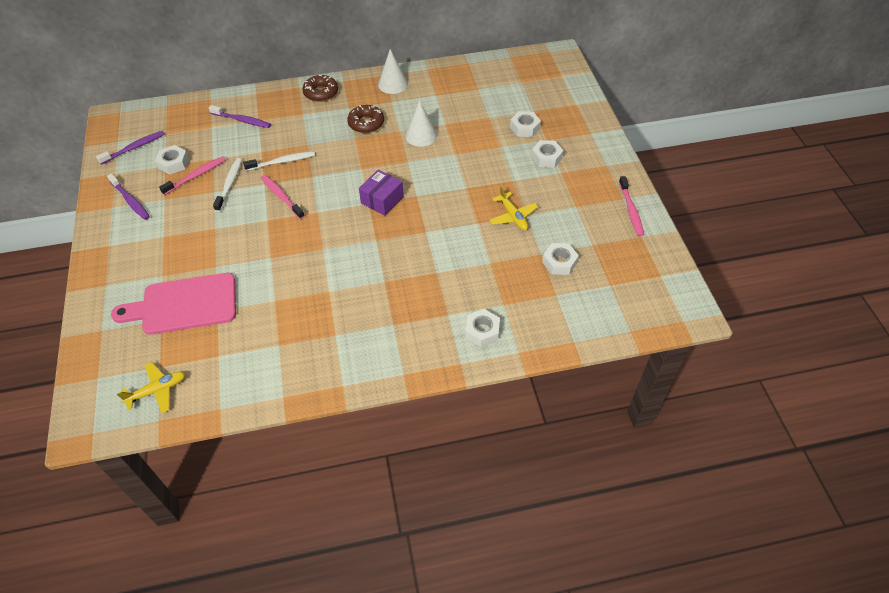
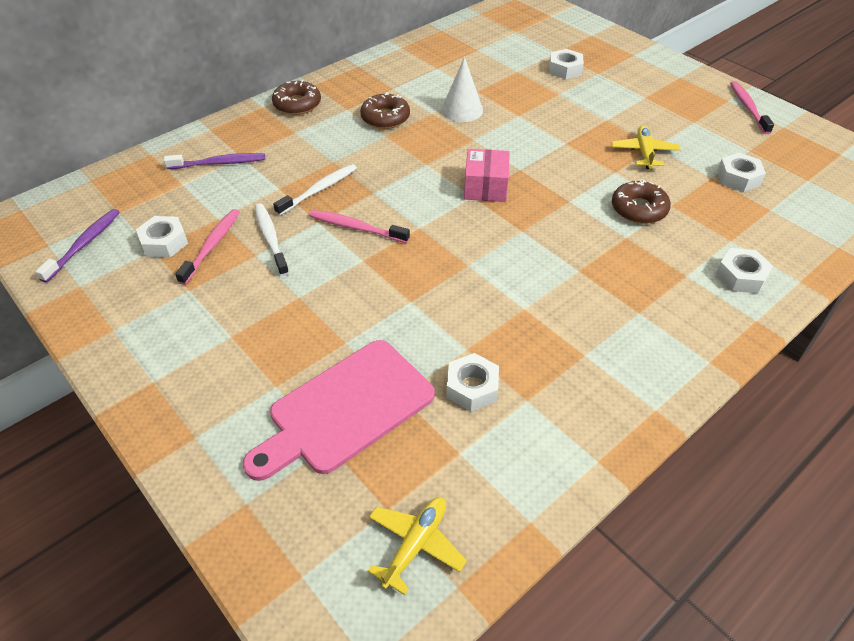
camera: 30 degrees left, 5 degrees down
(130, 200) = (137, 311): purple toothbrush -> none
(382, 200) = (485, 187): purple box -> pink box
(393, 84) = (377, 71): white cone -> none
(465, 256) = (639, 209): none -> brown donut
(513, 216) = (644, 152): yellow plane -> yellow plane turned 120 degrees counterclockwise
(546, 157) = (616, 88): white nut -> white nut (472, 387)
(631, 210) = (748, 107): pink toothbrush -> pink toothbrush turned 150 degrees counterclockwise

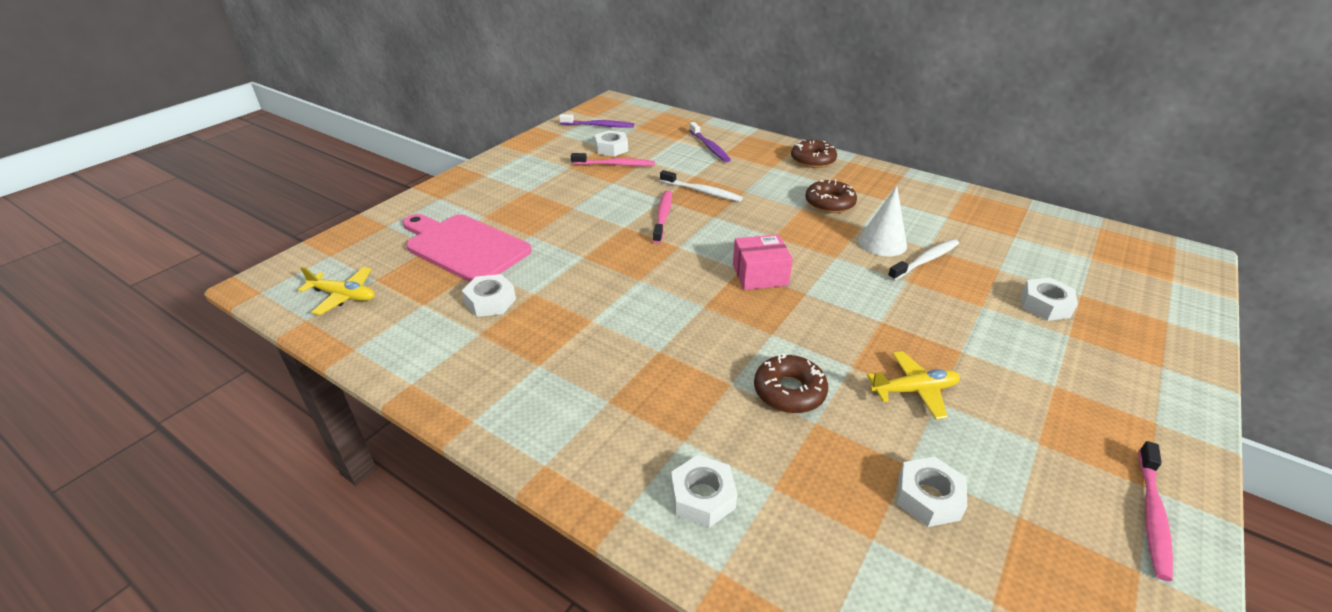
camera: 75 degrees right, 10 degrees down
(270, 238) = (632, 184): white toothbrush -> white toothbrush (925, 260)
(748, 107) = (1152, 515): pink toothbrush -> pink toothbrush turned 135 degrees clockwise

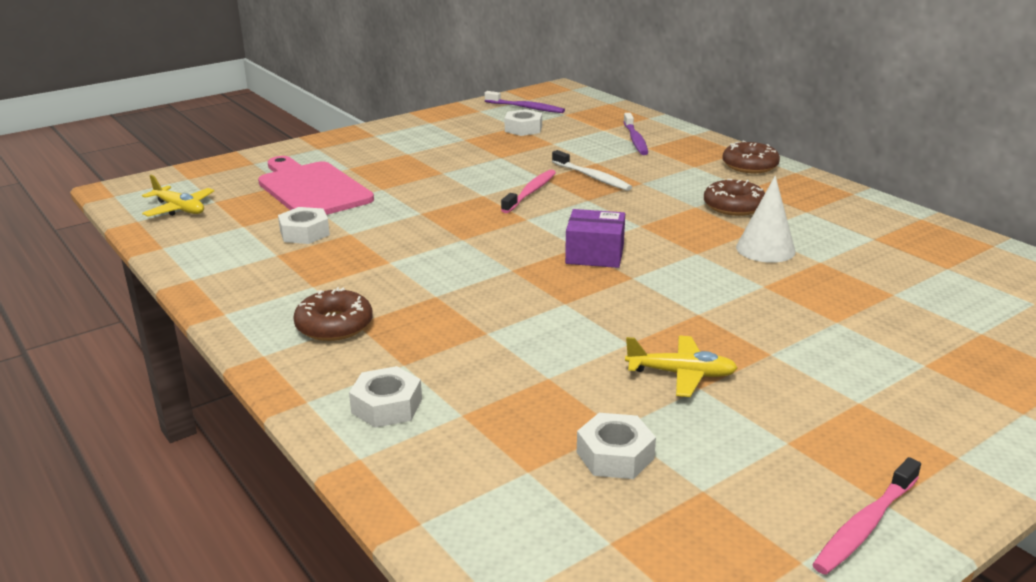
camera: 20 degrees right, 10 degrees down
(615, 165) = (516, 143): pink toothbrush -> none
(760, 274) = (595, 254): pink box -> purple box
(789, 391) = (542, 349): brown donut -> brown donut (334, 325)
(925, 260) = (804, 272): white toothbrush -> none
(1045, 305) = (921, 334): white nut -> none

